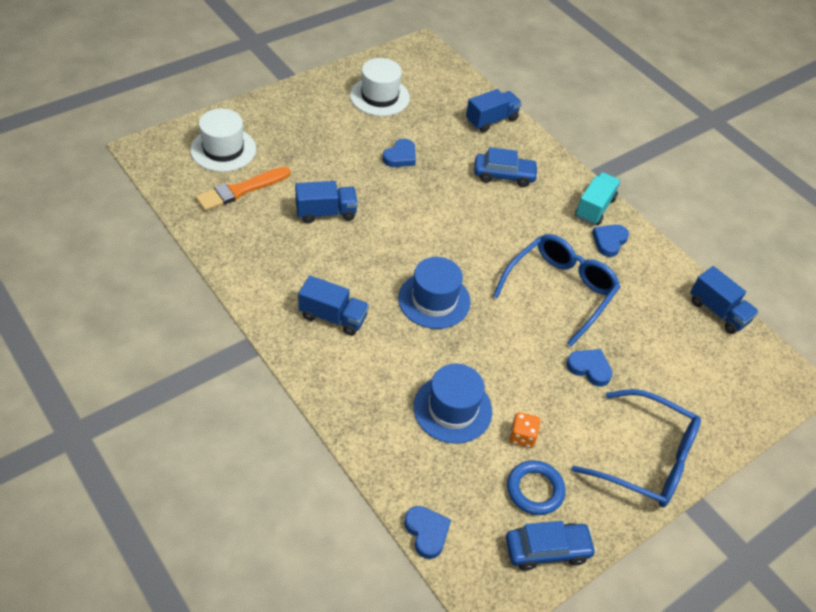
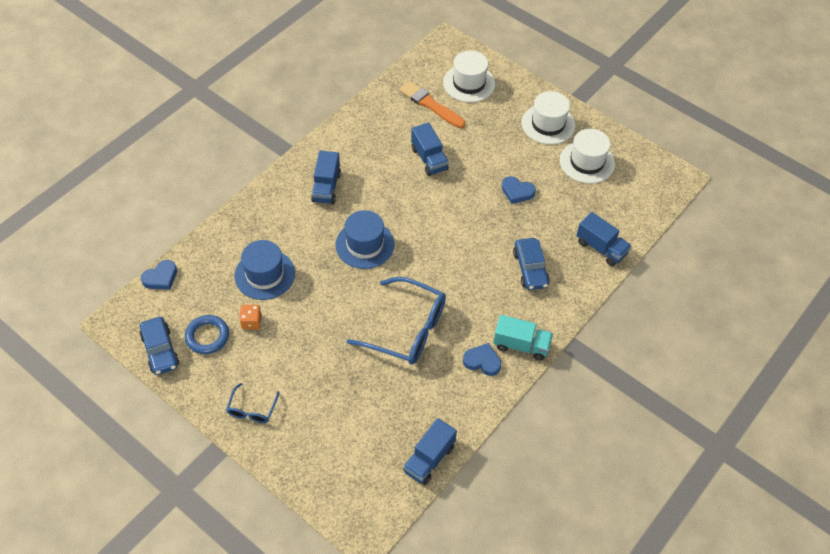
camera: 80 degrees right, 5 degrees up
(316, 107) = (548, 124): none -> white hat
(589, 368) = (330, 360): blue heart -> none
(646, 459) = (252, 409): blue glasses -> blue glasses, size x0.49

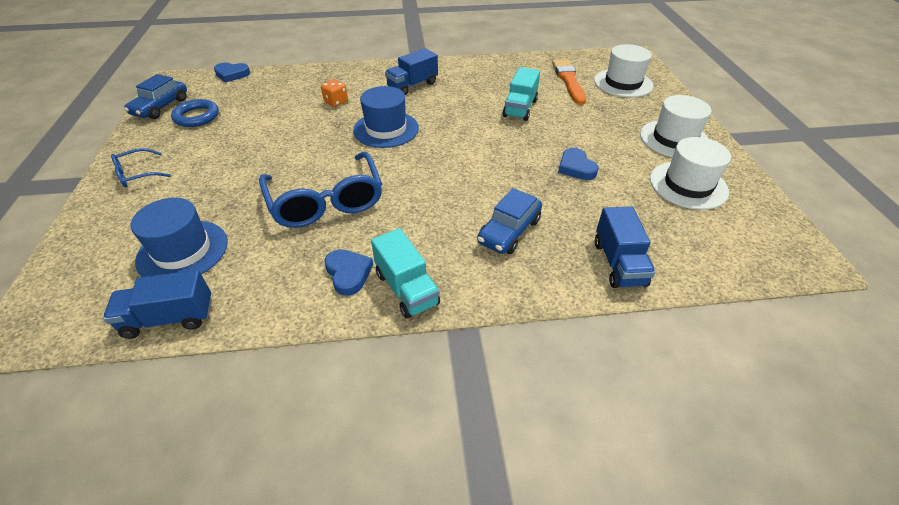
camera: 45 degrees right, 10 degrees down
(251, 322) = (234, 126): orange dice -> orange dice (336, 102)
(265, 274) = (290, 106): blue hat -> blue hat (183, 251)
(429, 159) = (520, 108): blue truck -> turquoise truck

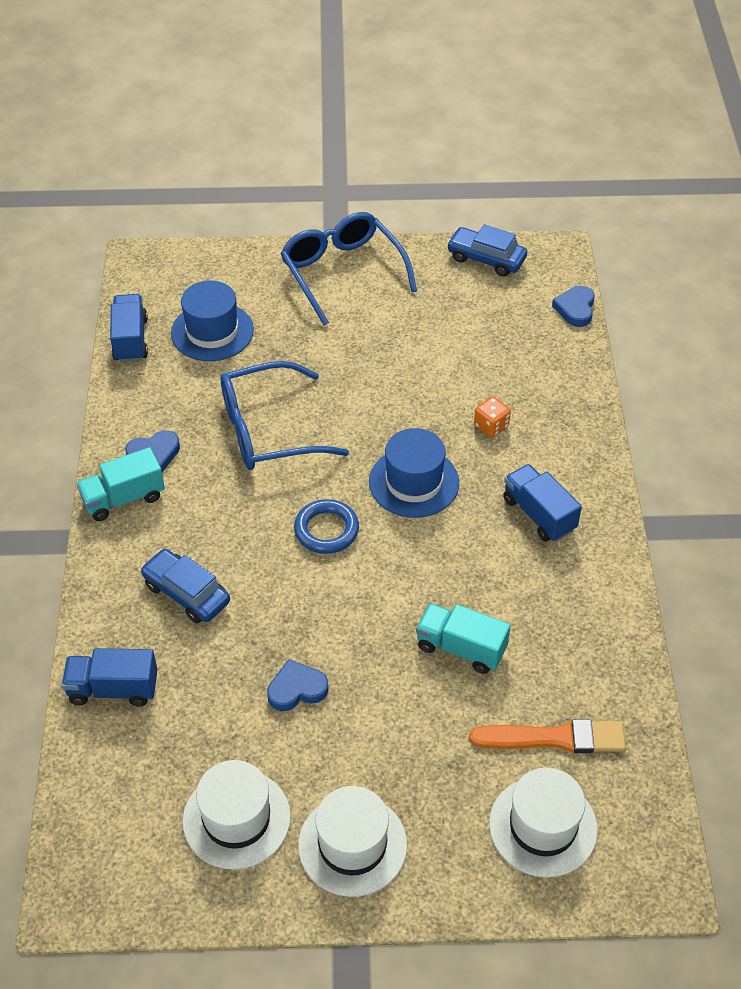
camera: 95 degrees right, 5 degrees up
(137, 174) = (342, 272): blue glasses -> blue glasses, size x2.03
(197, 116) = (460, 295): blue ring -> blue ring (326, 530)

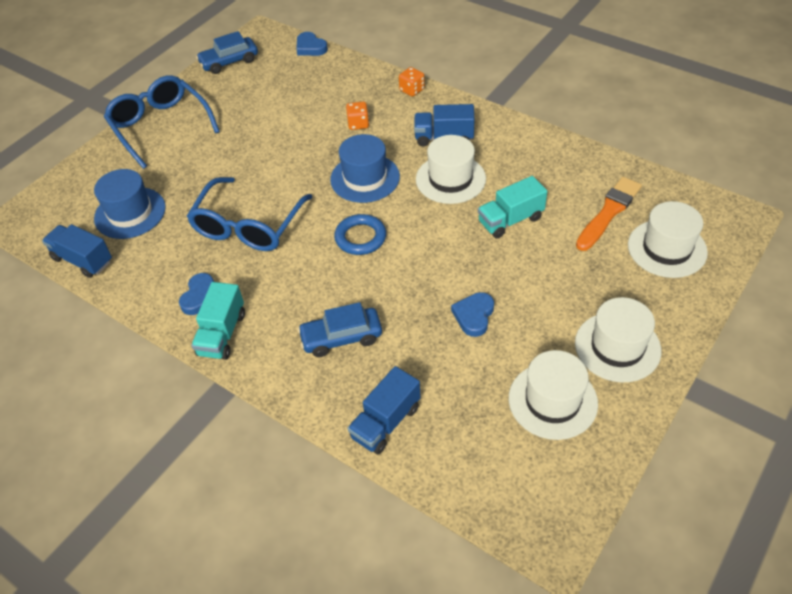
camera: 50 degrees left, 0 degrees up
(342, 272) = (160, 126): blue glasses -> blue glasses turned 45 degrees clockwise
(478, 558) = (450, 179): none -> white hat
(591, 440) = (412, 90): none -> orange dice

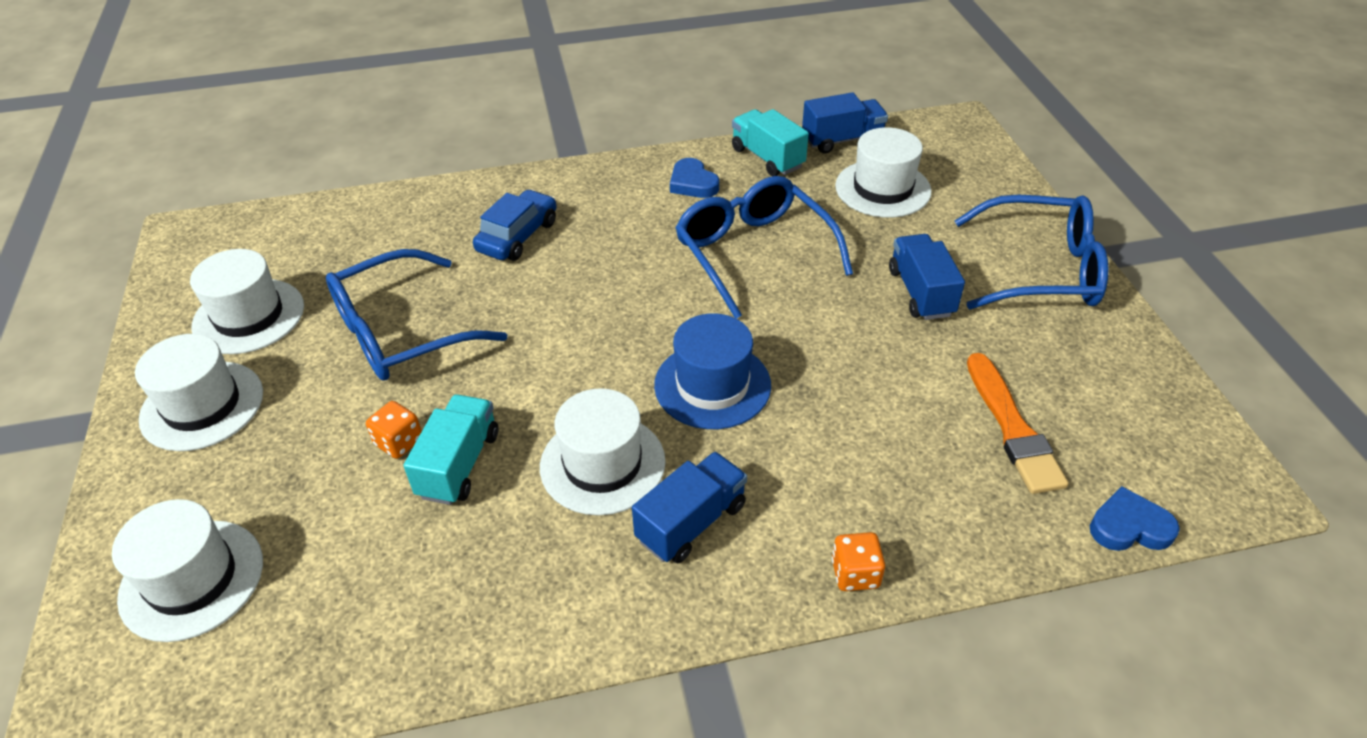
camera: 130 degrees right, 5 degrees down
(130, 213) = (882, 189): blue hat -> white hat
(222, 334) = (630, 176): turquoise truck -> turquoise truck (767, 158)
(229, 62) = (1166, 405): blue car -> none
(358, 124) = (836, 450): orange dice -> orange dice (399, 442)
(360, 237) = (619, 321): blue ring -> none
(385, 422) = (402, 213): blue truck -> blue truck (921, 292)
(474, 316) = (400, 332): blue heart -> blue glasses
(609, 212) = (320, 578): orange brush -> orange brush (1012, 428)

